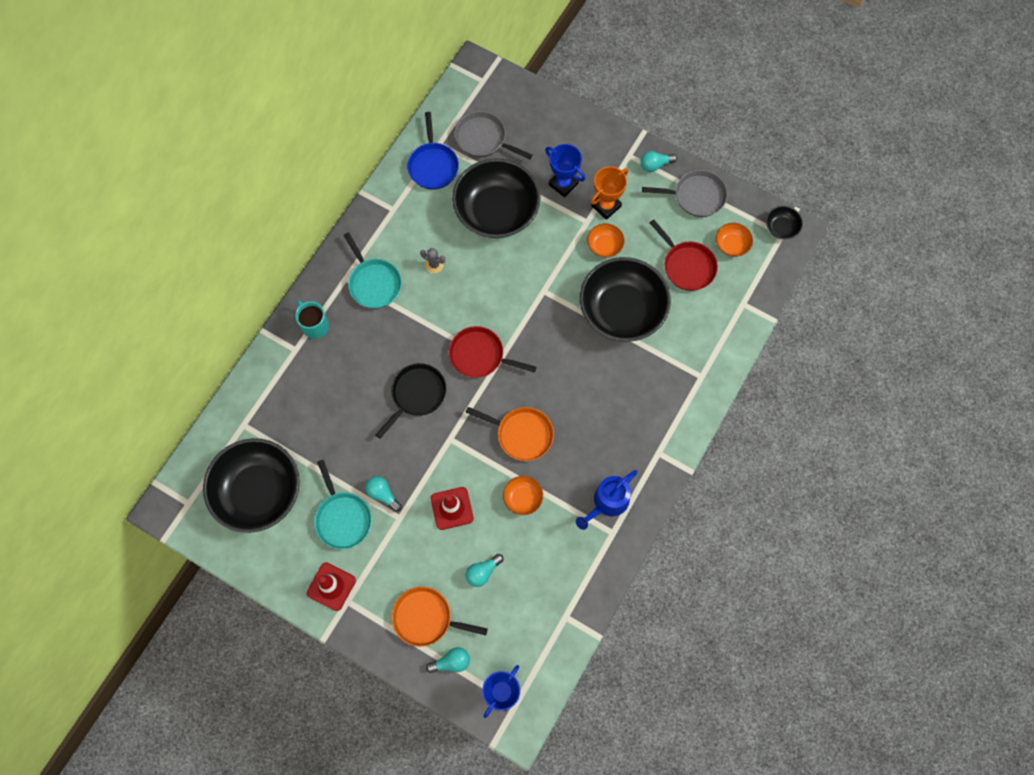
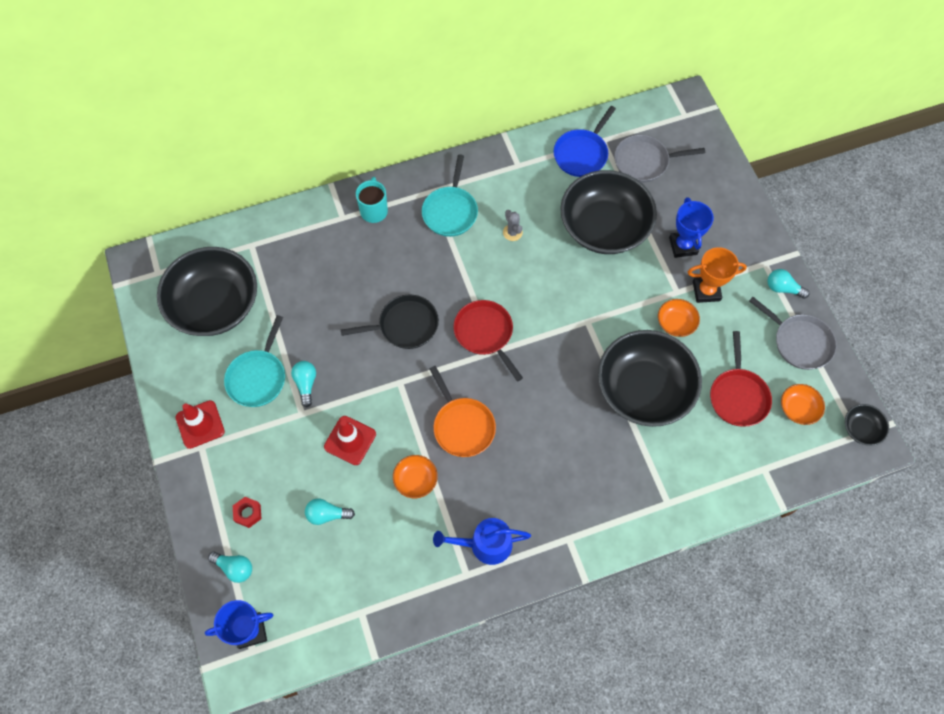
camera: 40 degrees right, 5 degrees down
(426, 618) = (248, 513): orange pan -> red nut
(483, 139) = (644, 162): grey pan -> grey pan turned 75 degrees counterclockwise

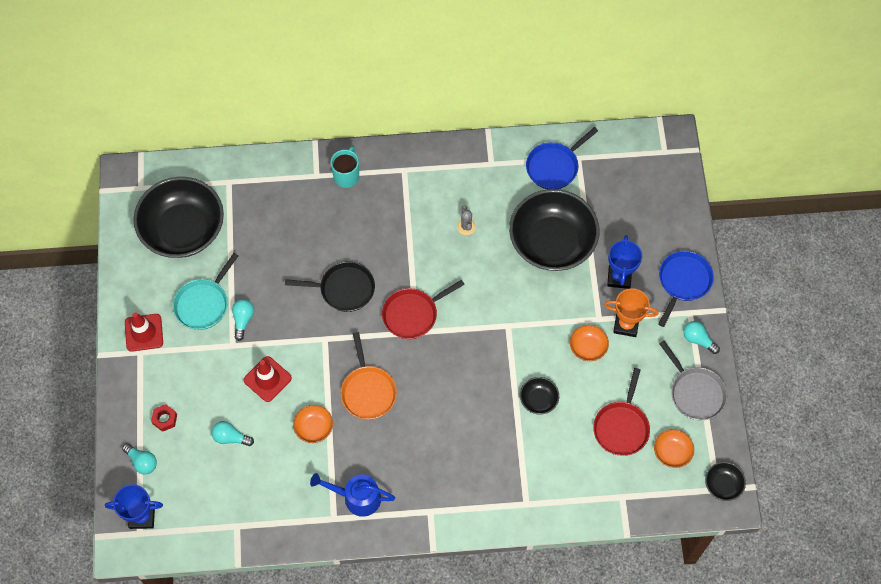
camera: 15 degrees right, 0 degrees up
(450, 211) = (415, 193): turquoise pan -> none
(485, 334) = (413, 314): red pan -> red pan turned 105 degrees counterclockwise
(644, 162) = (610, 188): grey pan -> none
(644, 389) = (538, 399): black bowl -> black bowl, size x0.42
(747, 235) = (683, 282): none -> blue pan

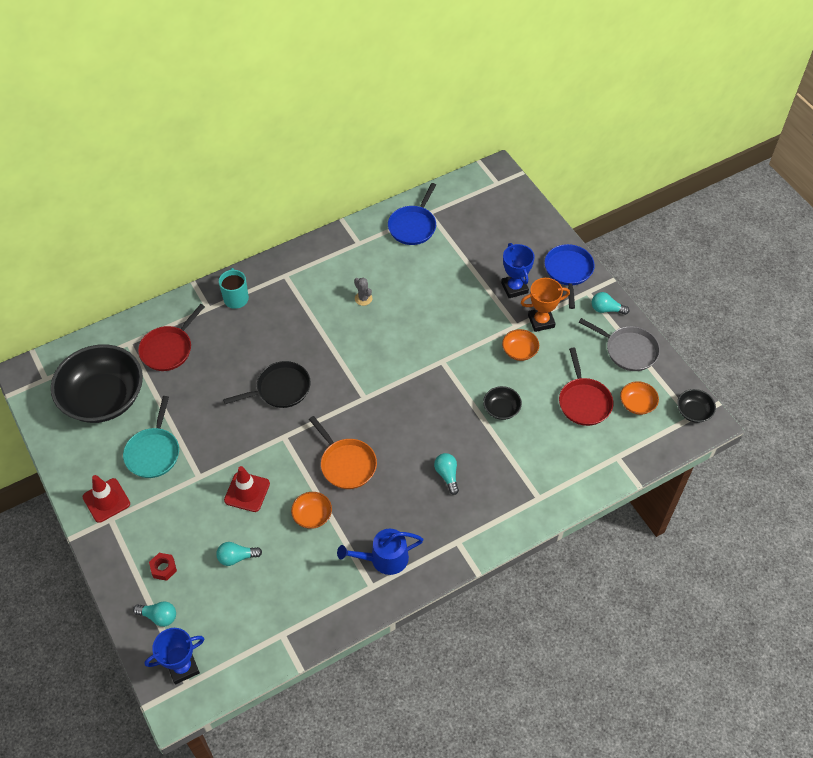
camera: 25 degrees left, 10 degrees down
(243, 320) = (198, 451): turquoise light bulb -> turquoise light bulb (447, 475)
(413, 314) = (353, 385): red pan -> red pan (168, 349)
(552, 242) = (443, 282): black bowl -> none

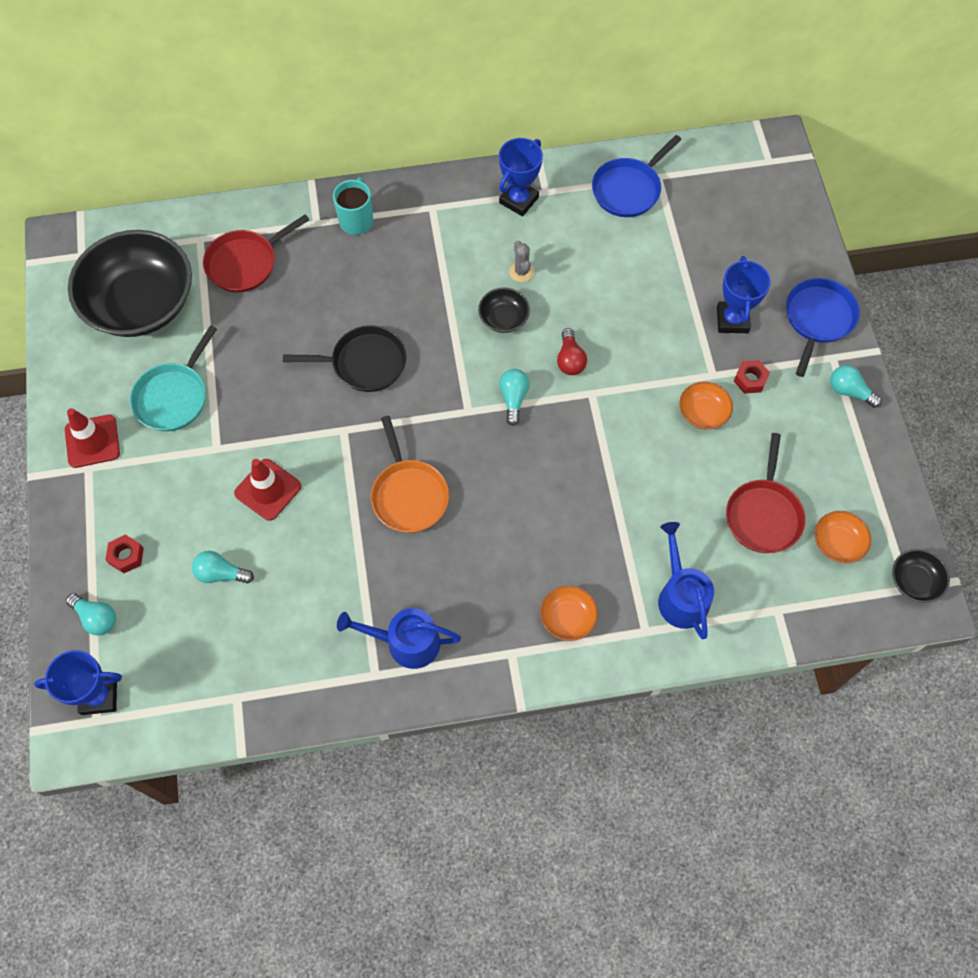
camera: 20 degrees right, 10 degrees up
(312, 515) = (337, 550): orange bowl -> orange bowl (567, 618)
(342, 254) = (519, 200): none -> blue trophy
(419, 344) = (570, 360): none -> red light bulb
(447, 475) = (534, 556): turquoise light bulb -> turquoise light bulb (513, 398)
(501, 409) = (645, 487): black bowl -> black bowl (503, 318)
(541, 321) = (750, 379): orange trophy -> red nut
(552, 469) = (681, 596): none -> blue watering can
(628, 350) = (856, 461): grey pan -> none

